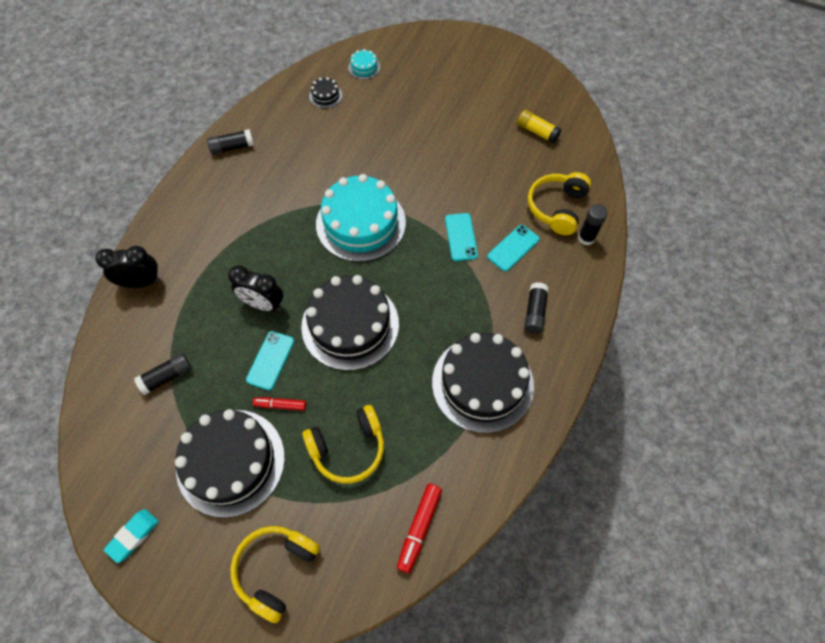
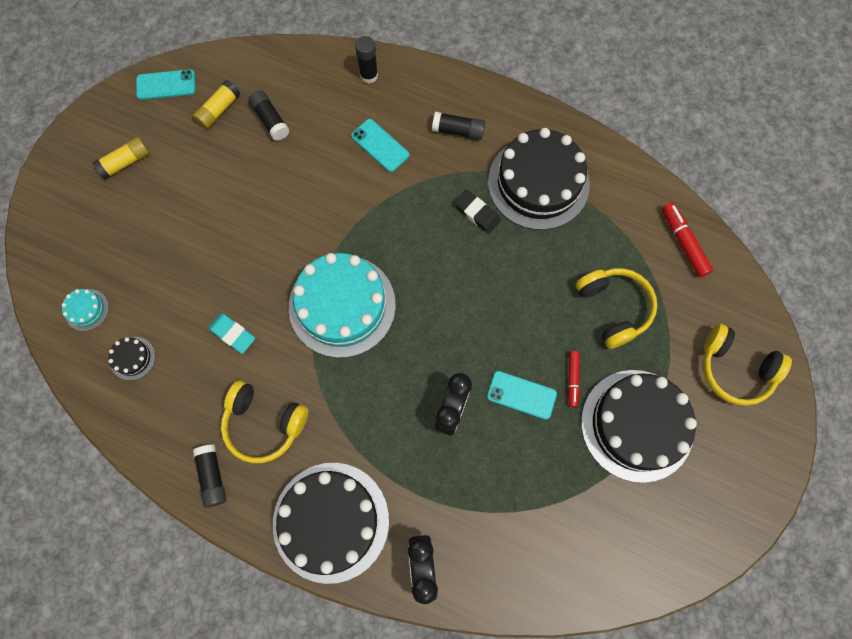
camera: 90 degrees left, 10 degrees up
(133, 536) = (720, 516): turquoise eraser -> turquoise eraser (232, 334)
(167, 377) = (546, 510): black glue stick -> black glue stick (270, 120)
(350, 325) = (476, 312): black cake -> black cake (331, 521)
(419, 528) = (683, 242): red marker -> red marker turned 135 degrees counterclockwise
(448, 327) = (476, 213): none -> black eraser
(461, 237) = (364, 197): turquoise phone -> turquoise phone (166, 85)
(484, 78) = (125, 162): none -> yellow glue stick
(557, 208) = (329, 99): yellow headphones -> yellow headphones (264, 424)

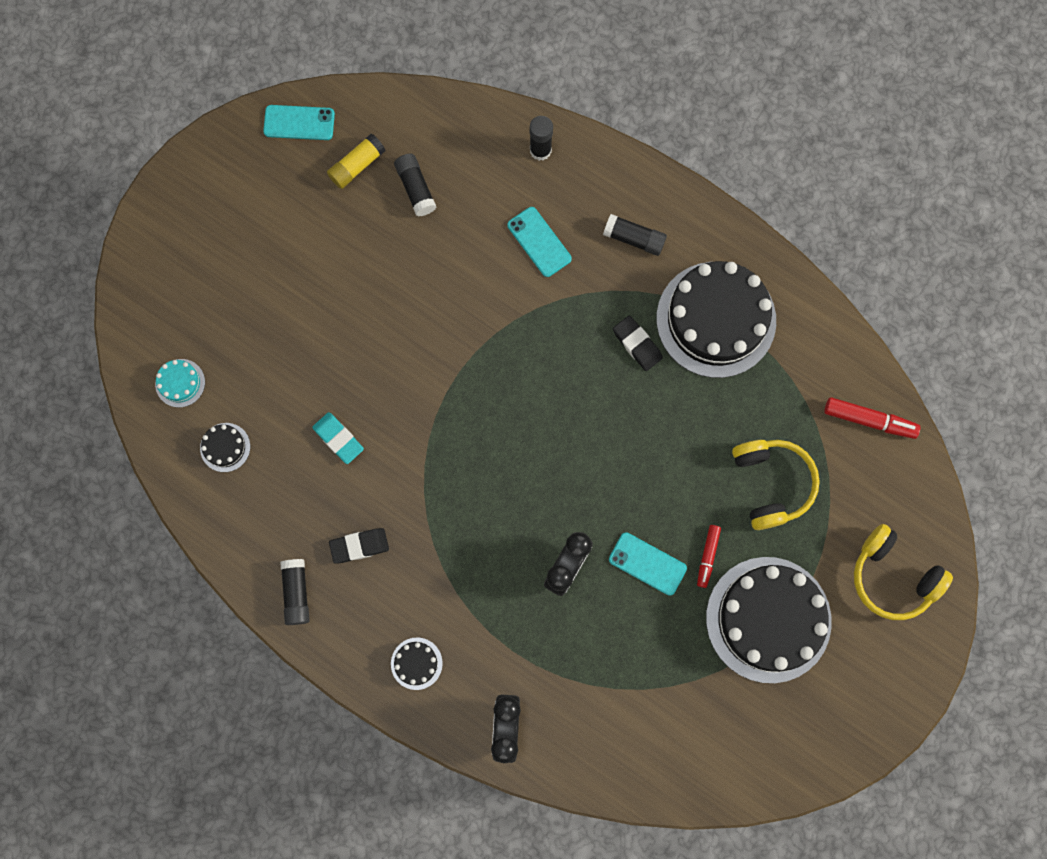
camera: 10 degrees right, 5 degrees up
(125, 162) = (241, 213): yellow glue stick -> none
(264, 424) = (359, 546): yellow headphones -> black eraser
(331, 521) = (416, 663): black cake -> black cake, size x0.41
(342, 305) = (465, 427): turquoise cake -> none
(683, 242) = (869, 420): red marker -> red marker turned 120 degrees clockwise

